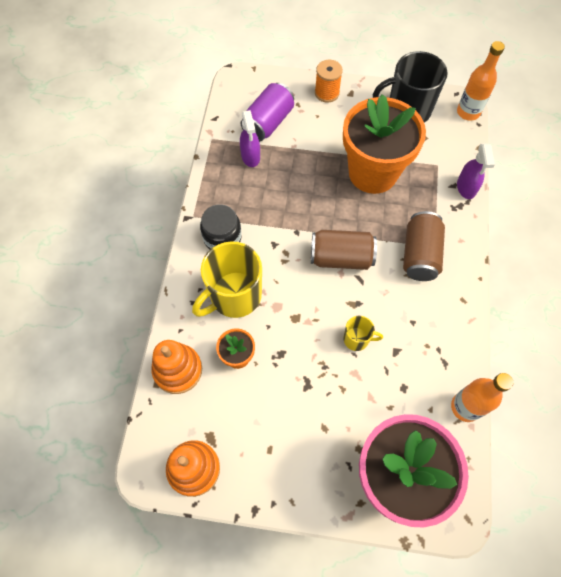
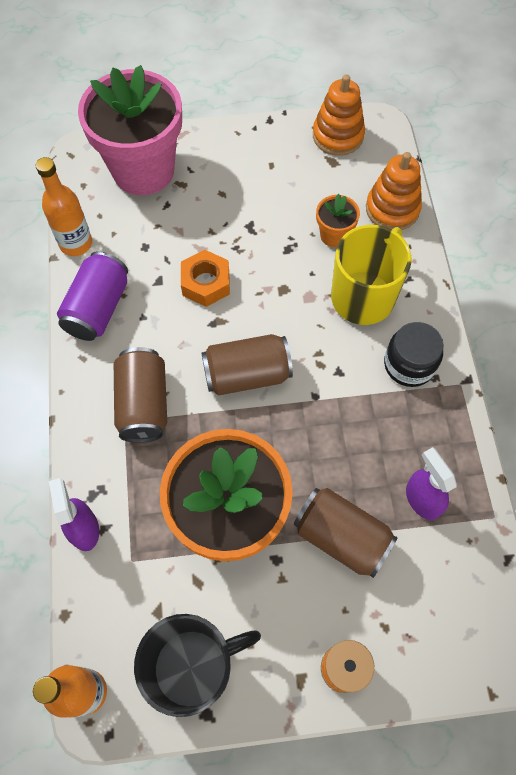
camera: 165 degrees right, 0 degrees up
(268, 122) = (420, 573): purple can -> purple can (98, 308)
(307, 149) = (341, 537): none -> brown can
(357, 339) = (206, 283): yellow mug -> orange nut

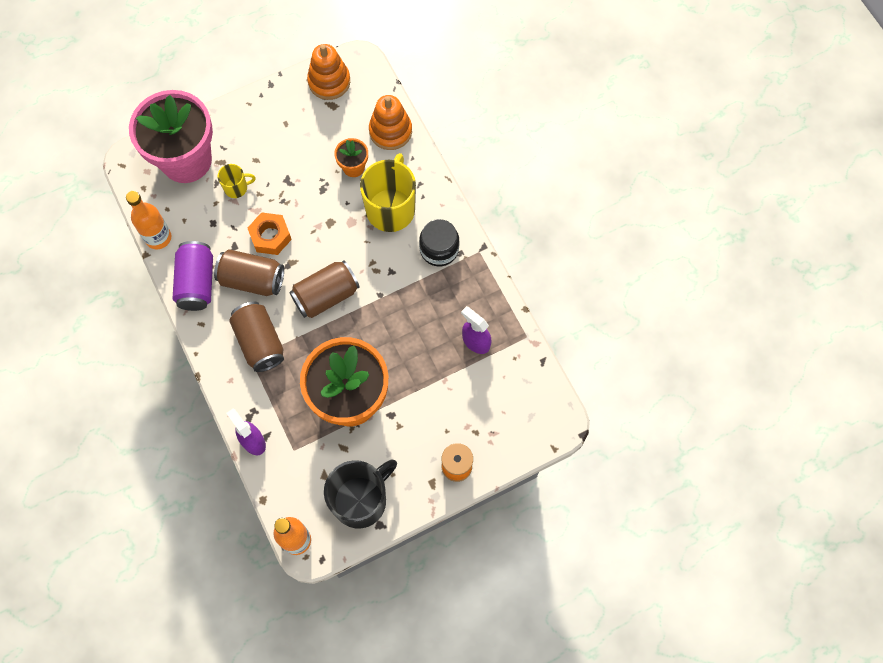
camera: 20 degrees left, 5 degrees up
(188, 217) = (236, 188): none -> yellow mug
(341, 537) = (429, 385): brown can -> brown can (252, 279)

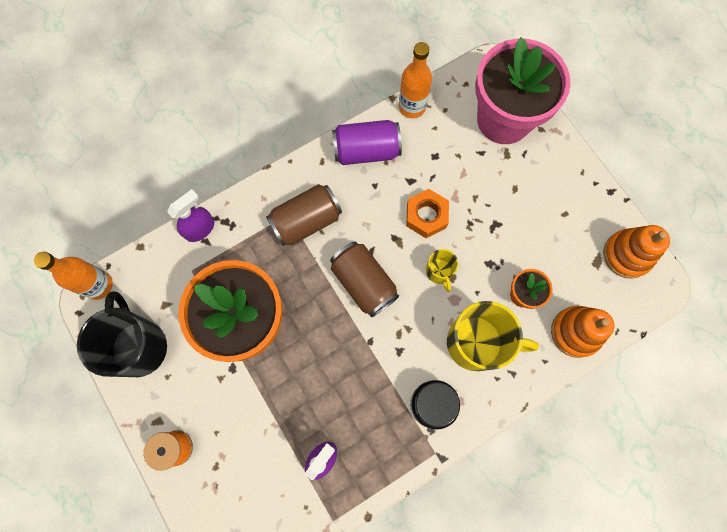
camera: 85 degrees right, 5 degrees up
(236, 188) = (479, 174): yellow mug -> yellow mug (439, 272)
(252, 279) = (375, 204): brown can -> none
(361, 500) = (139, 346): black mug -> black mug turned 150 degrees counterclockwise

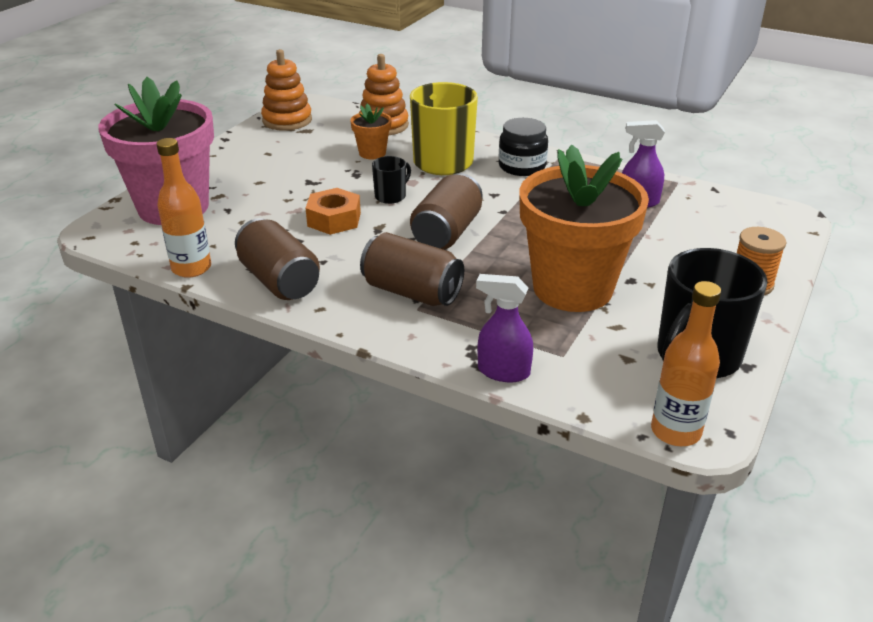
camera: 120 degrees left, 40 degrees down
(366, 150) = (279, 281): purple can -> brown can
(439, 272) = (391, 196): yellow mug -> black mug

